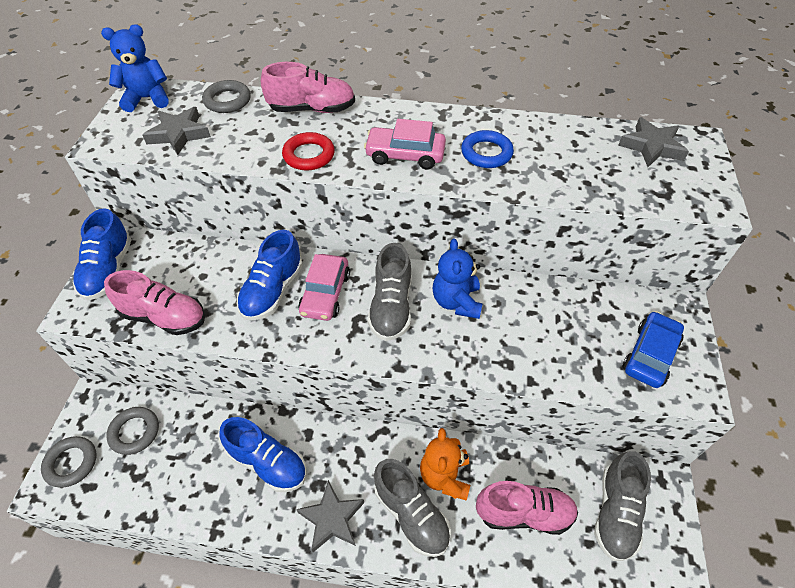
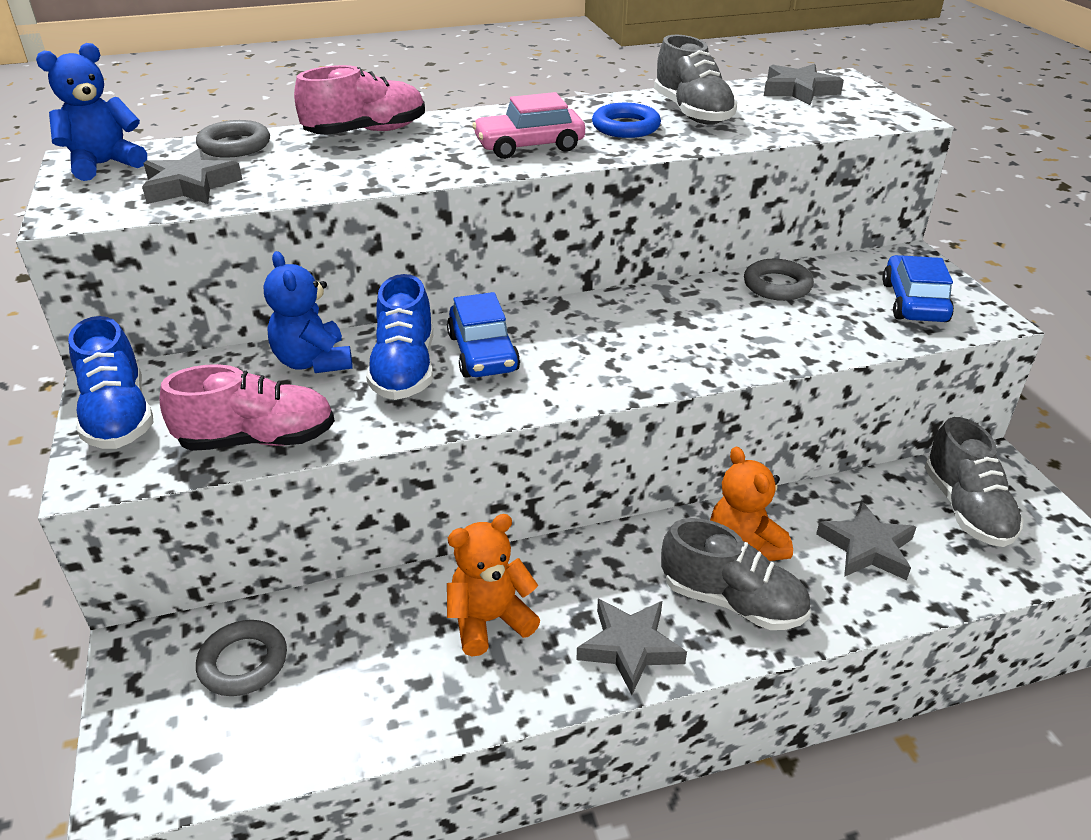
camera: 25 degrees left, 15 degrees down
(71, 463) = (153, 743): grey ring -> grey ring (777, 285)
(268, 462) = (489, 620): blue shoe -> orange teddy bear
(309, 155) = (402, 169): red ring -> none
(325, 294) = (483, 353): pink car -> blue car
(391, 307) = (582, 342): grey shoe -> grey shoe (692, 113)
(456, 302) = (660, 316): blue teddy bear -> blue teddy bear (313, 362)
(524, 513) = (867, 547): pink shoe -> grey star

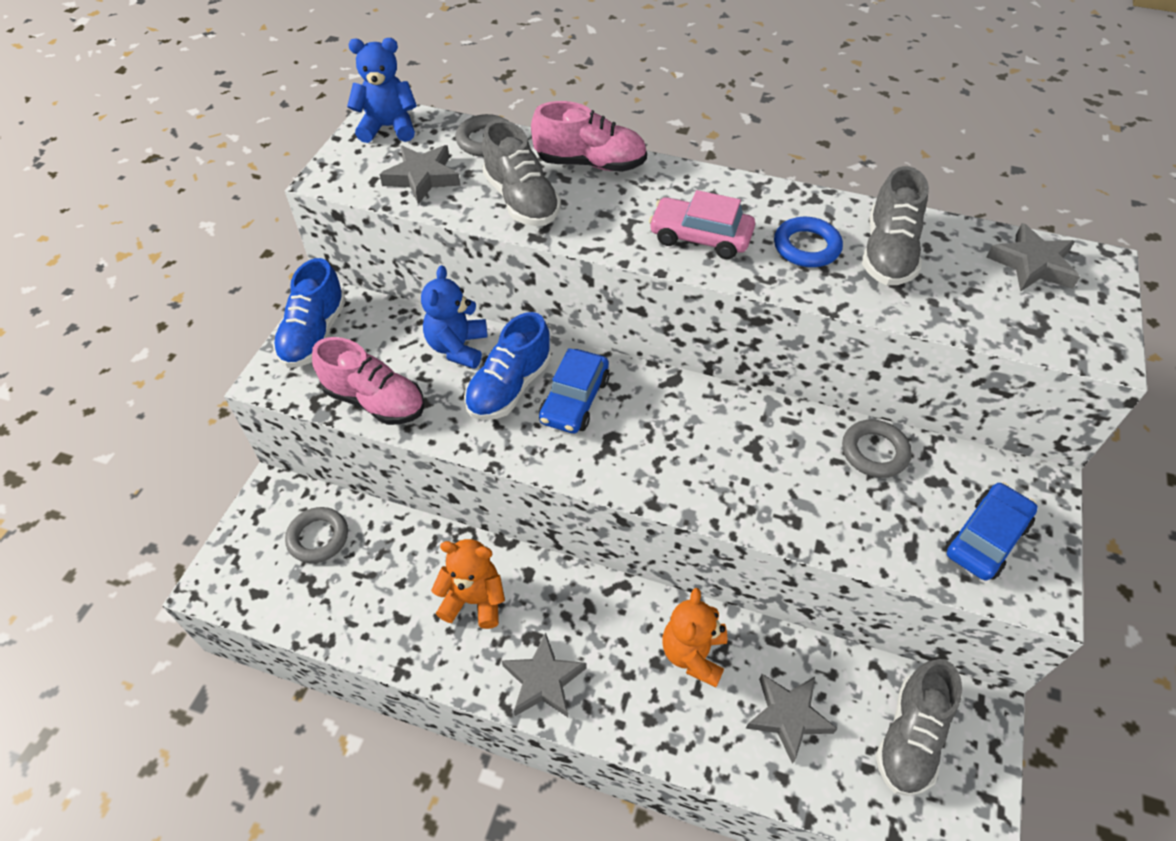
camera: 35 degrees right, 15 degrees up
(732, 601) = (643, 692): grey shoe -> grey shoe (521, 200)

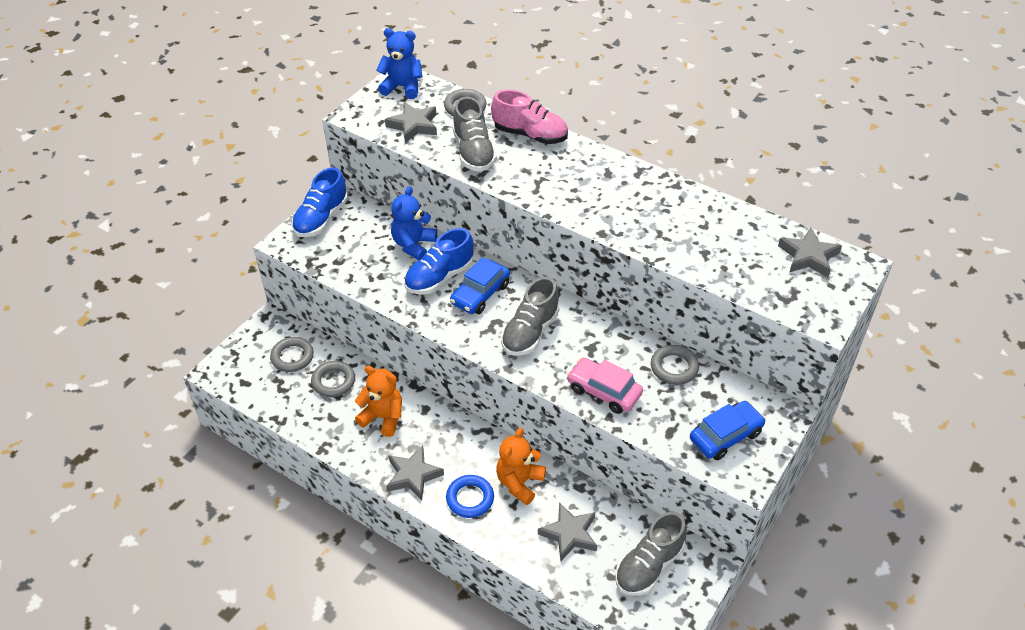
camera: 15 degrees right, 5 degrees down
(375, 401) = (348, 269): pink shoe -> none
(387, 561) = (333, 381): none -> grey ring
(700, 237) = (584, 197): pink car -> pink car (604, 391)
(806, 247) = (654, 216): blue ring -> blue ring (470, 498)
(888, 253) = (709, 231): grey shoe -> grey shoe (530, 332)

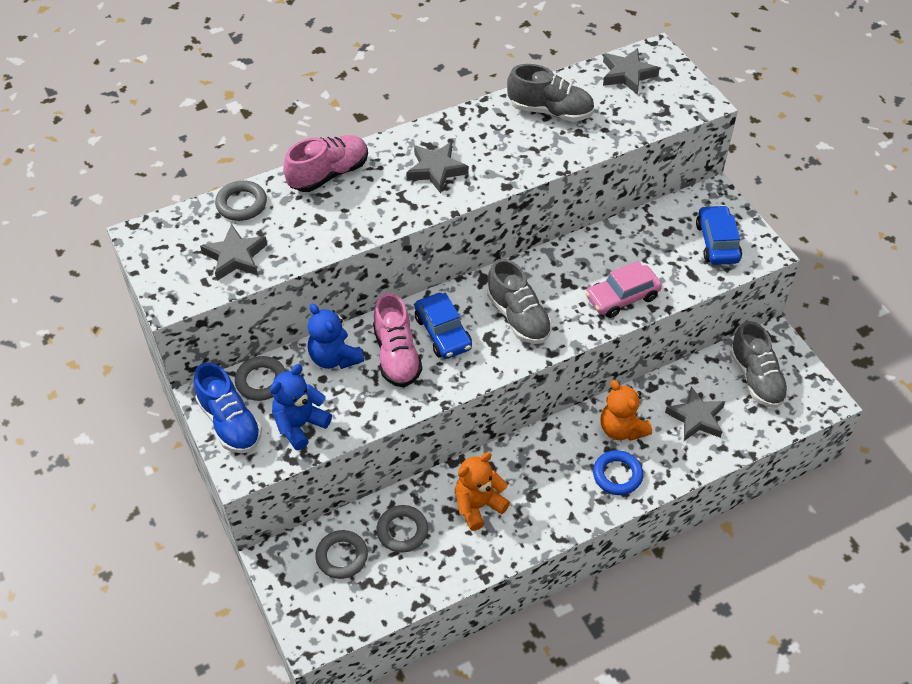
camera: 60 degrees left, 5 degrees up
(402, 87) = (161, 240): blue teddy bear -> blue teddy bear (300, 425)
(413, 475) = (564, 509): grey star -> grey star (436, 170)
(439, 277) = (397, 355): blue shoe -> pink shoe
(473, 152) = (319, 227): grey shoe -> grey shoe (550, 111)
(674, 367) = (625, 238): grey ring -> grey ring (261, 381)

